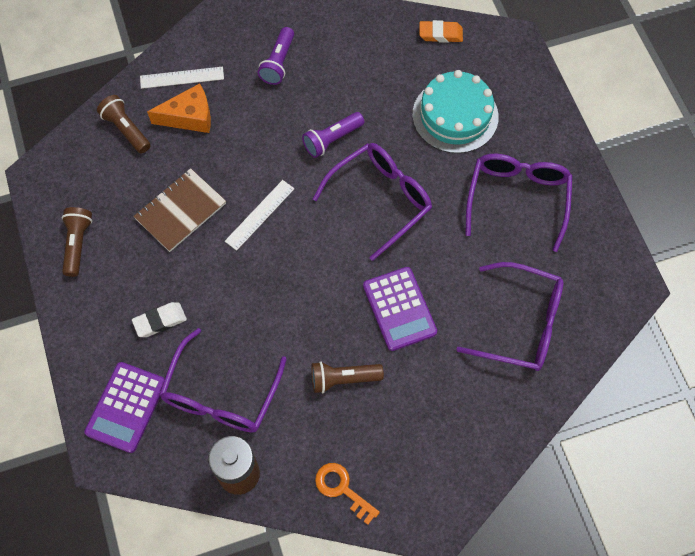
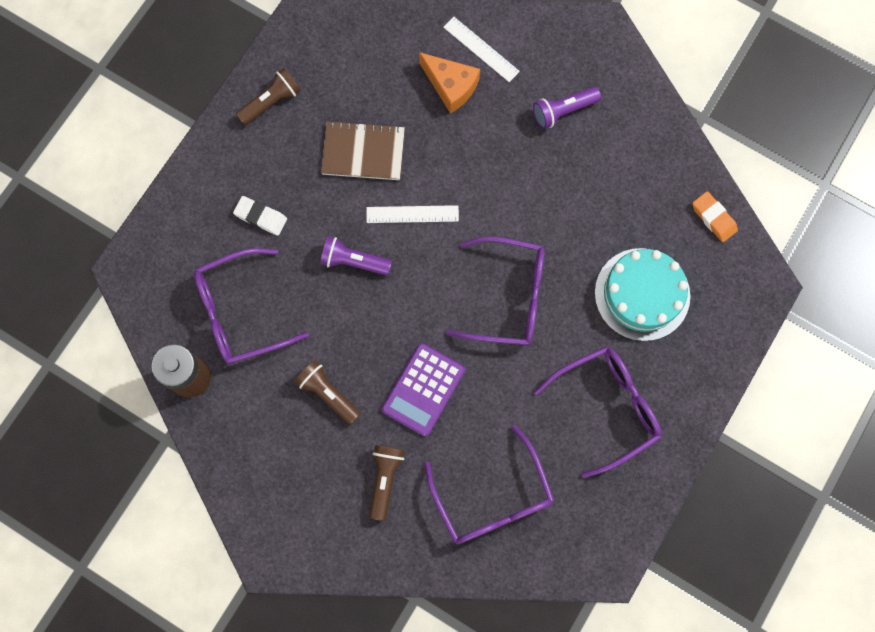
camera: 50 degrees right, 10 degrees up
(126, 129) = (397, 49): brown flashlight -> brown flashlight (385, 479)
(126, 407) = (175, 252): purple calculator -> none
(332, 139) = (529, 213): purple flashlight -> purple flashlight (353, 261)
(342, 489) = (240, 464): orange key -> none

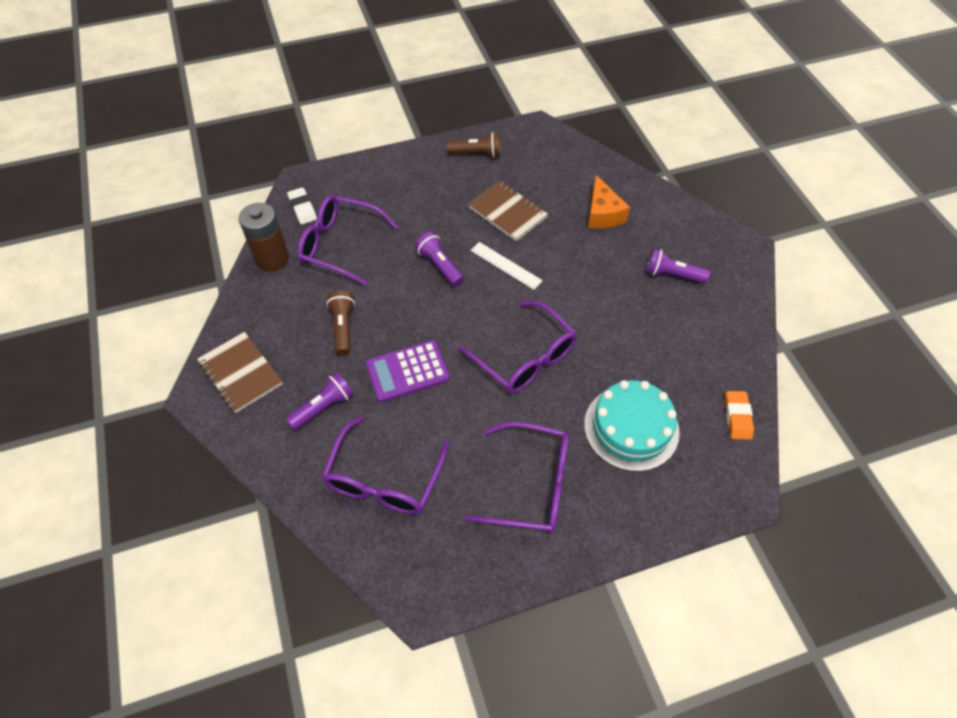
camera: 40 degrees right, 20 degrees down
(261, 217) = (407, 205): white eraser -> white eraser (302, 208)
(283, 509) = (240, 373): none -> brown notebook
(385, 479) = (323, 407): brown flashlight -> purple flashlight
(481, 49) = (643, 207): white ruler -> none

